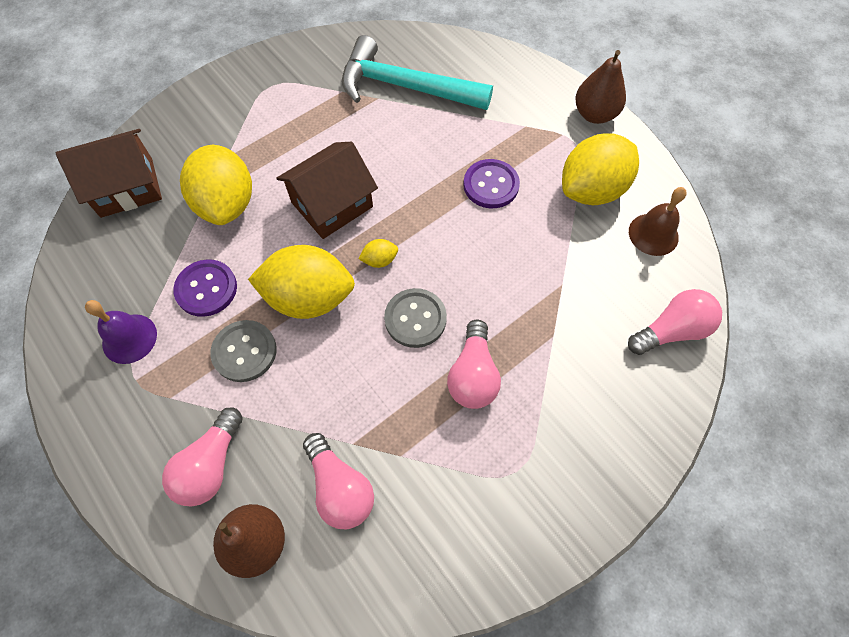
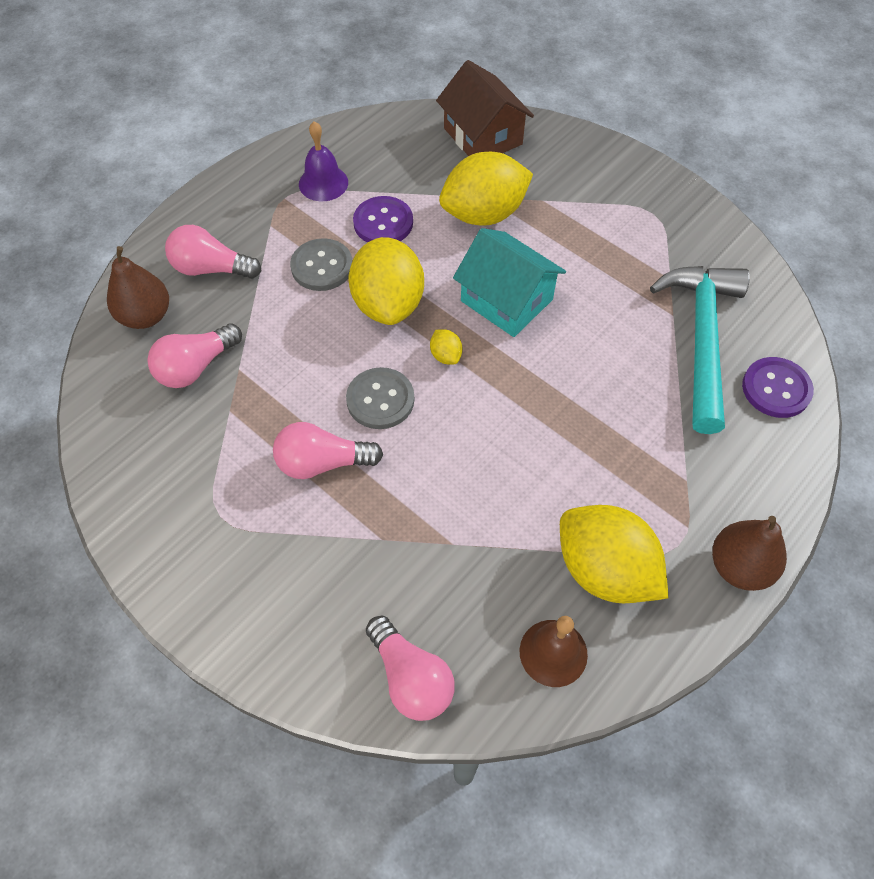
camera: 80 degrees right, 5 degrees down
(332, 204) = (506, 300): brown house -> turquoise house
(491, 185) = (578, 451): purple button -> purple button (776, 389)

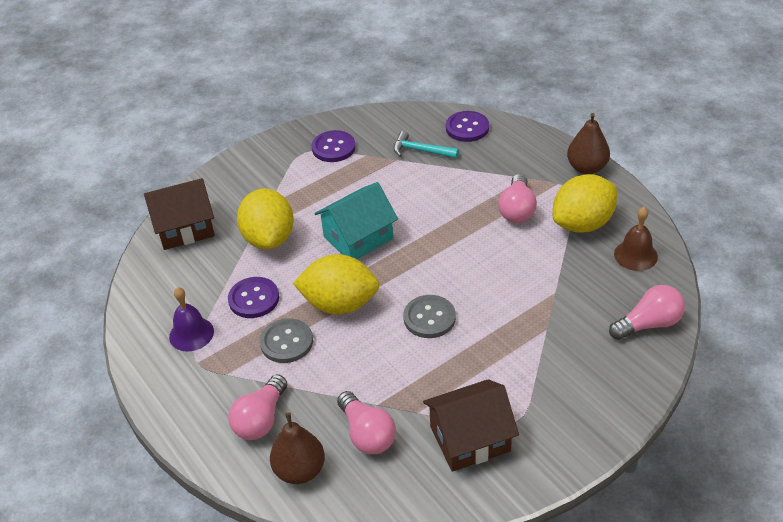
camera: 75 degrees left, 15 degrees down
(193, 471) = (470, 439): none -> brown house
(322, 462) = (478, 356): pink light bulb -> pink light bulb (517, 209)
(446, 355) = (399, 277): yellow lemon -> none
(672, 241) = (333, 148): none -> purple button
(701, 339) = (421, 151): turquoise hammer -> turquoise hammer, size x0.50

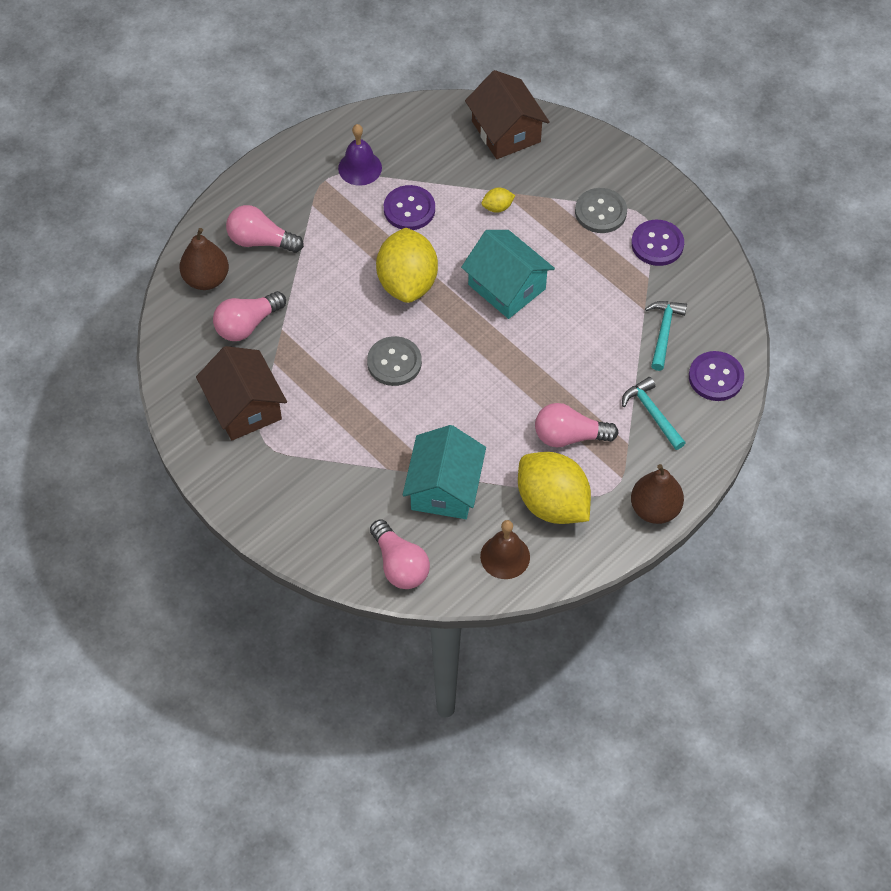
camera: 80 degrees right, 15 degrees up
(269, 238) = (497, 207): yellow lemon -> yellow lemon, size x0.41
(286, 342) = (354, 246): grey button -> grey button (600, 212)
(498, 162) = (652, 413): none -> turquoise hammer
(567, 290) = (444, 488): none -> turquoise house

